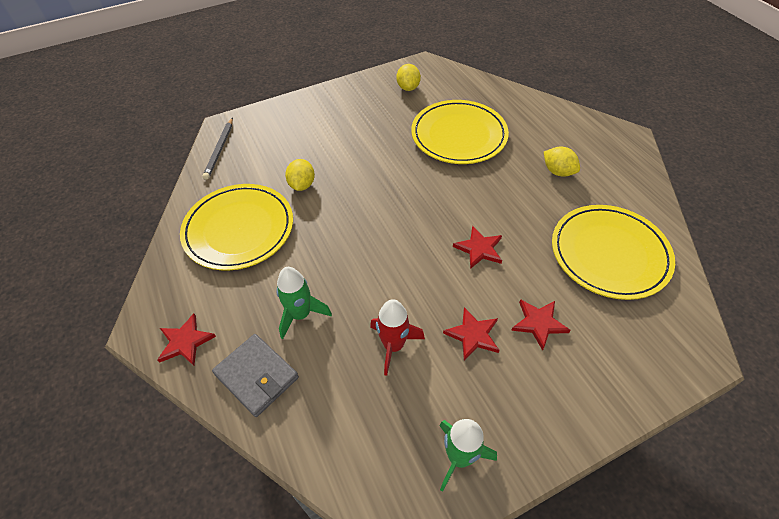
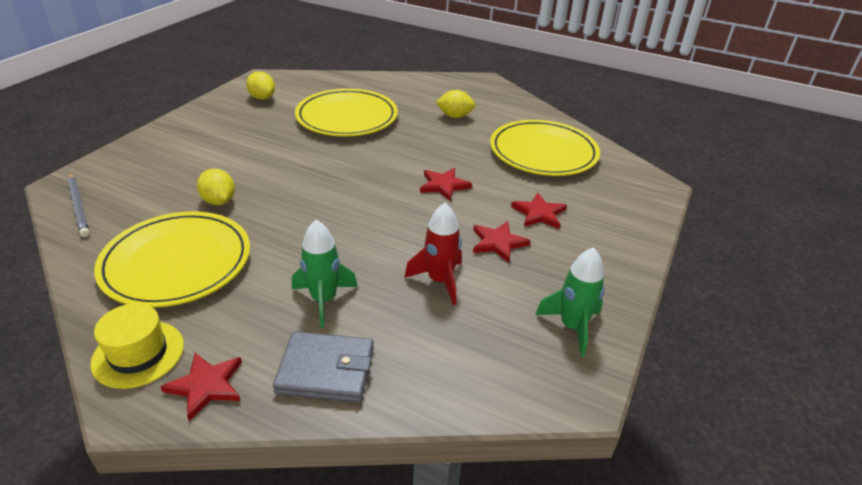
camera: 40 degrees left, 15 degrees down
(170, 293) = (138, 354): none -> yellow hat

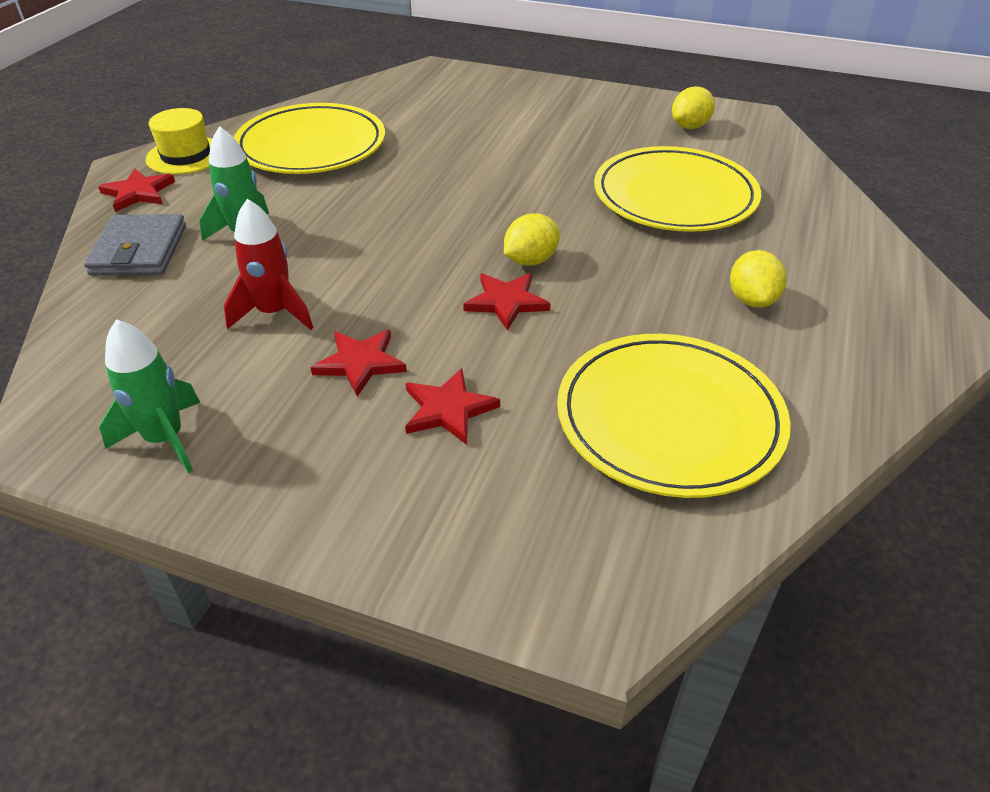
camera: 85 degrees right, 5 degrees up
(79, 206) = (400, 83): grey pencil -> none
(219, 201) = (423, 145): yellow lemon -> yellow lemon (530, 260)

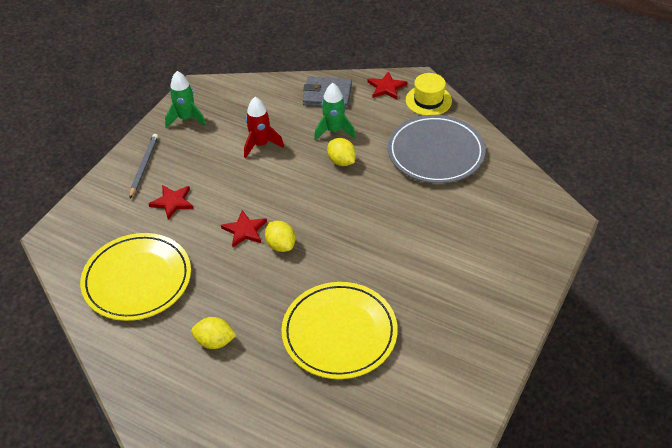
camera: 100 degrees right, 5 degrees up
(311, 146) = (435, 152): yellow plate -> grey plate
(334, 483) = (144, 166): none -> grey pencil
(360, 363) = (214, 174): red star -> none
(690, 126) = (447, 371): yellow lemon -> yellow lemon (341, 161)

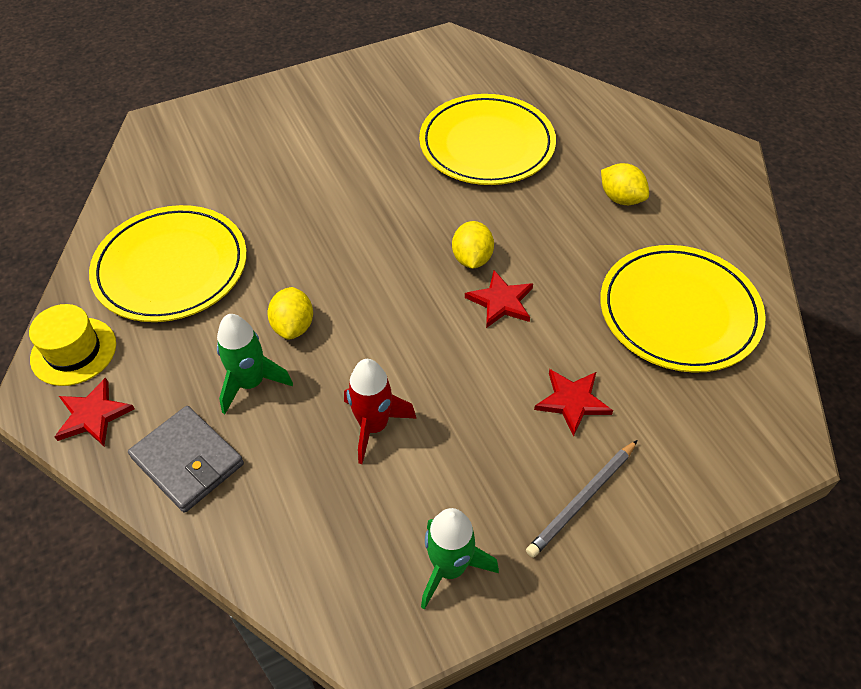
camera: 145 degrees left, 5 degrees up
(435, 152) = (171, 268): grey plate -> yellow plate

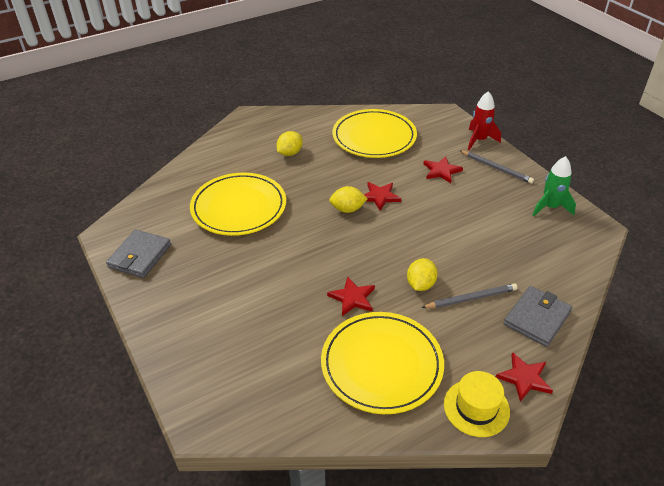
camera: 95 degrees left, 10 degrees down
(251, 383) = (471, 298): green rocket -> grey pencil
(287, 250) = (352, 298): none -> red star
(293, 326) = (420, 284): yellow lemon -> yellow lemon turned 60 degrees counterclockwise
(374, 426) = (482, 240): red rocket -> red rocket (479, 140)
(403, 68) = (140, 256): none -> grey wallet

